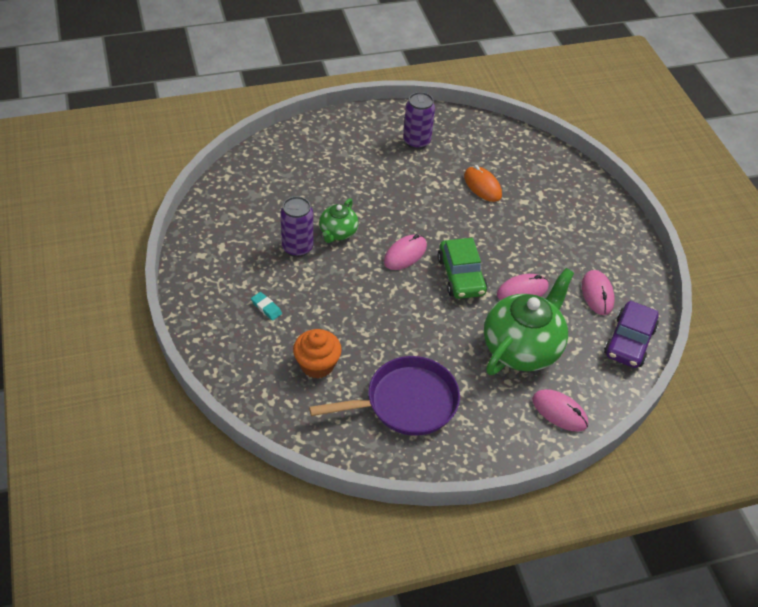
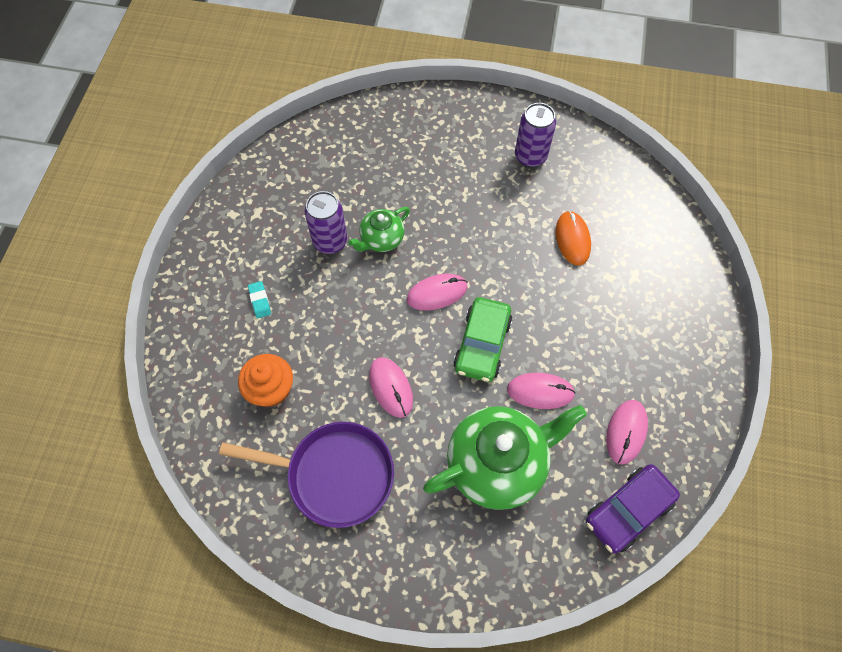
camera: 30 degrees right, 15 degrees up
(559, 412) = (492, 564): pink mouse -> pink mouse (391, 388)

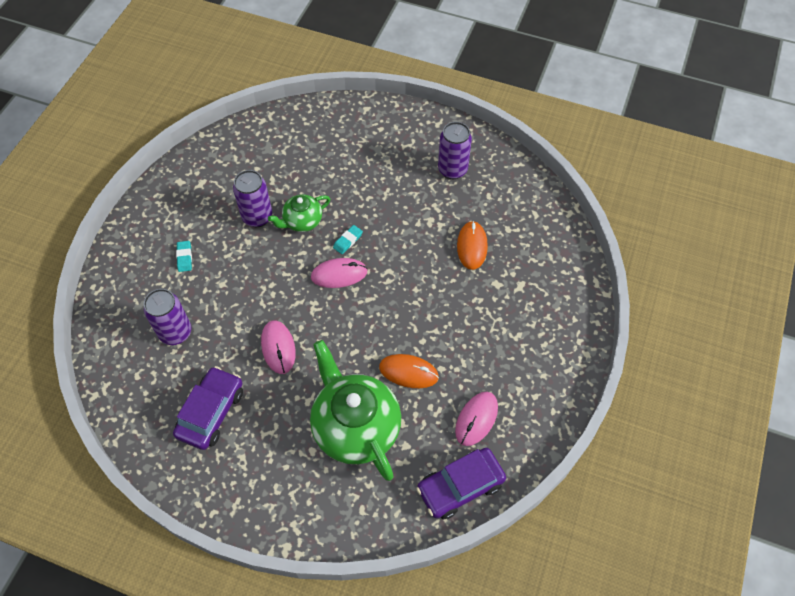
camera: 10 degrees right, 5 degrees down
(271, 389) = (175, 332): orange cupcake -> purple can
(334, 475) = (211, 412): purple pan -> purple car
(437, 253) = (348, 241): none -> turquoise eraser
(482, 344) = (367, 324): green car -> none
(498, 463) = (355, 427): green teapot -> green teapot turned 105 degrees counterclockwise
(540, 391) = (408, 372): pink mouse -> orange mouse

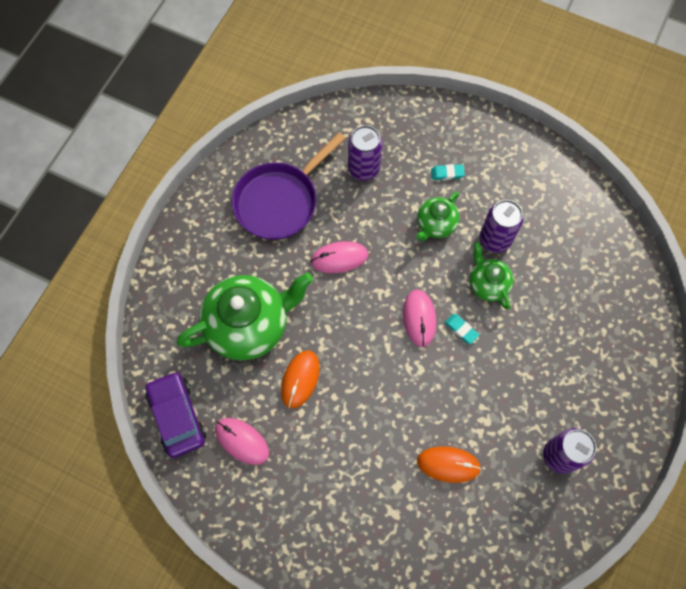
camera: 95 degrees right, 10 degrees up
(211, 412) = (279, 201): purple car -> purple pan
(241, 265) = (435, 224): none -> green teapot

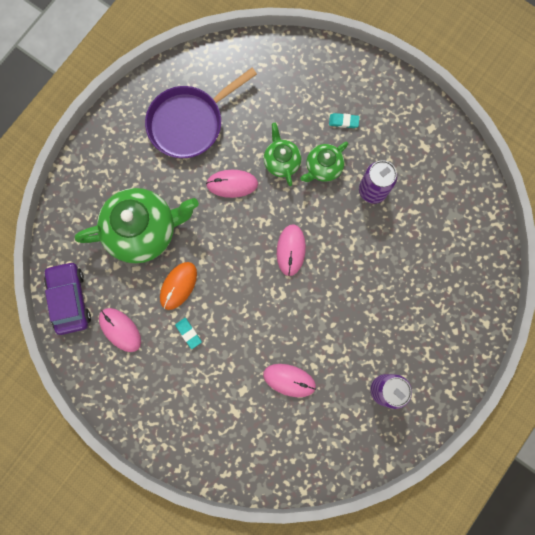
camera: 10 degrees right, 10 degrees up
(363, 169) = (269, 105): purple can -> none
(448, 464) = (289, 380): orange mouse -> pink mouse
(461, 329) = (325, 266): turquoise eraser -> turquoise eraser (188, 333)
(487, 284) = (357, 229): green teapot -> green teapot (281, 161)

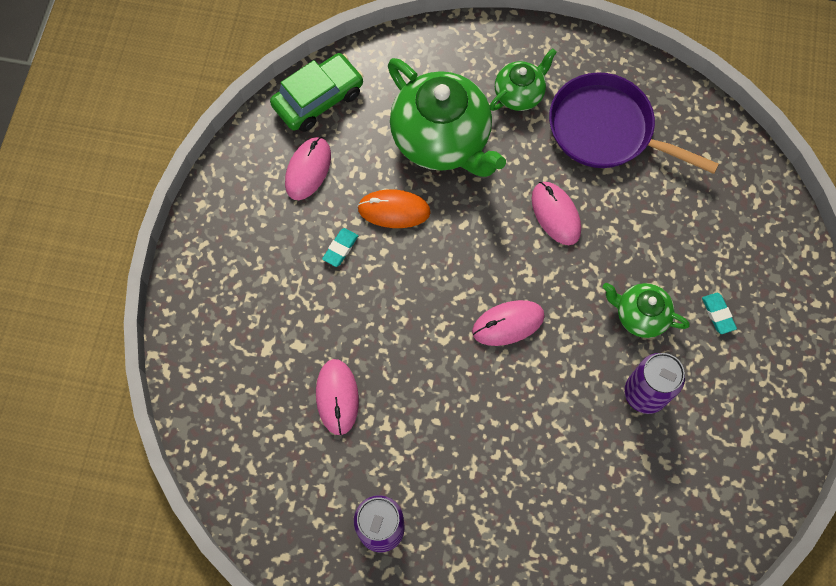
camera: 65 degrees right, 10 degrees down
(69, 299) = (318, 99): purple car -> green car
(281, 161) = (619, 260): green teapot -> green teapot (519, 94)

